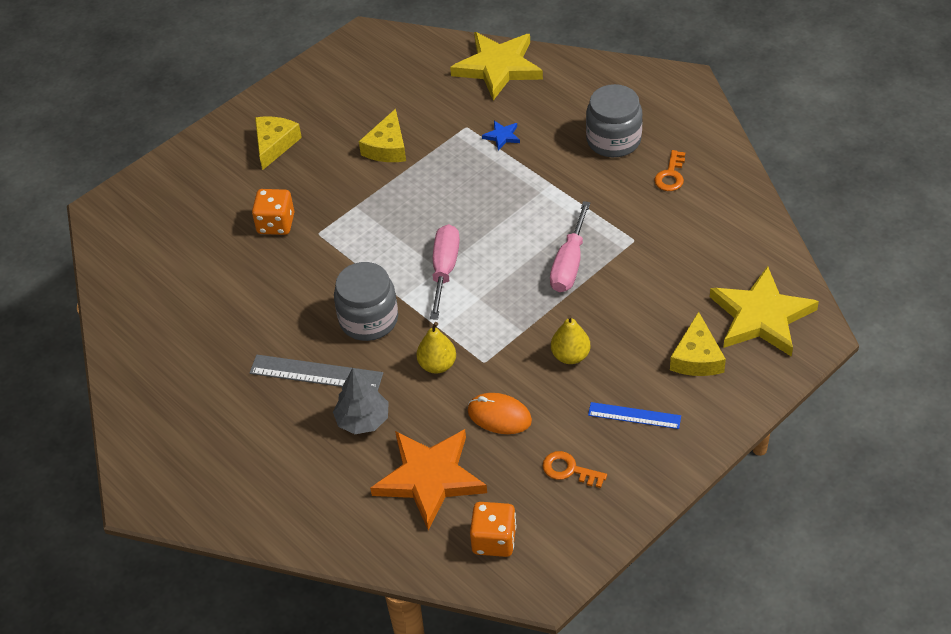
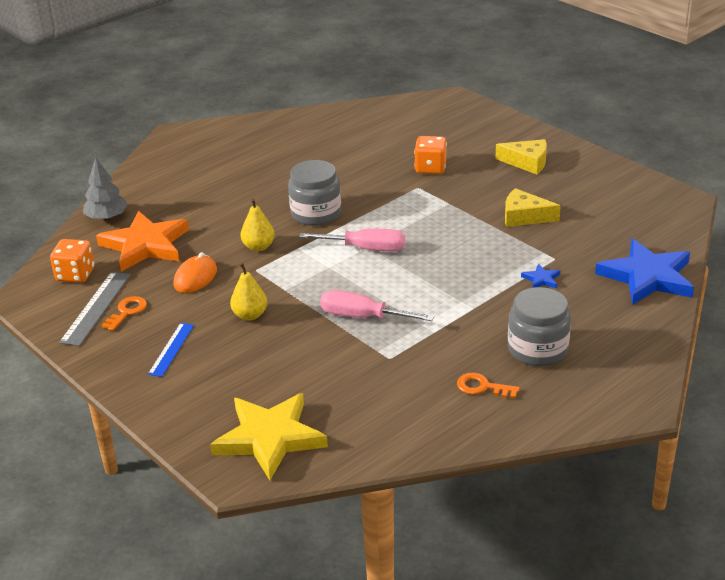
camera: 90 degrees right, 15 degrees down
(316, 373) = (265, 193): grey ruler -> grey ruler (96, 308)
(363, 420) = (212, 214): grey tree -> grey tree (106, 217)
(498, 67) = (647, 277): yellow star -> blue star
(697, 357) = (228, 390): yellow cheese -> none

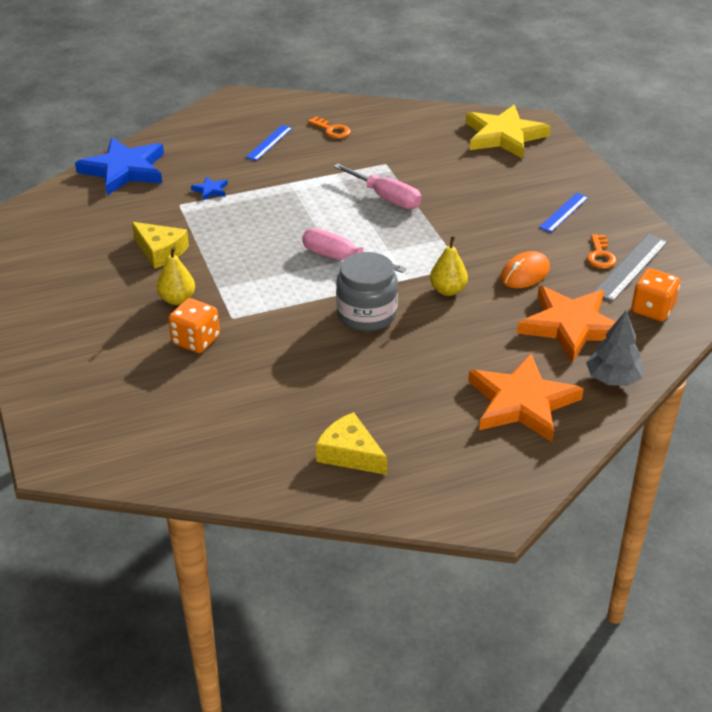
camera: 160 degrees left, 5 degrees up
(127, 312) = (600, 255): orange key -> orange key turned 45 degrees counterclockwise
(172, 188) = (521, 402): none -> orange star
(250, 315) = (484, 223): yellow pear -> yellow pear (177, 299)
(527, 162) = (84, 316): yellow cheese -> yellow cheese (350, 453)
(537, 349) = (269, 142): grey jar -> blue ruler

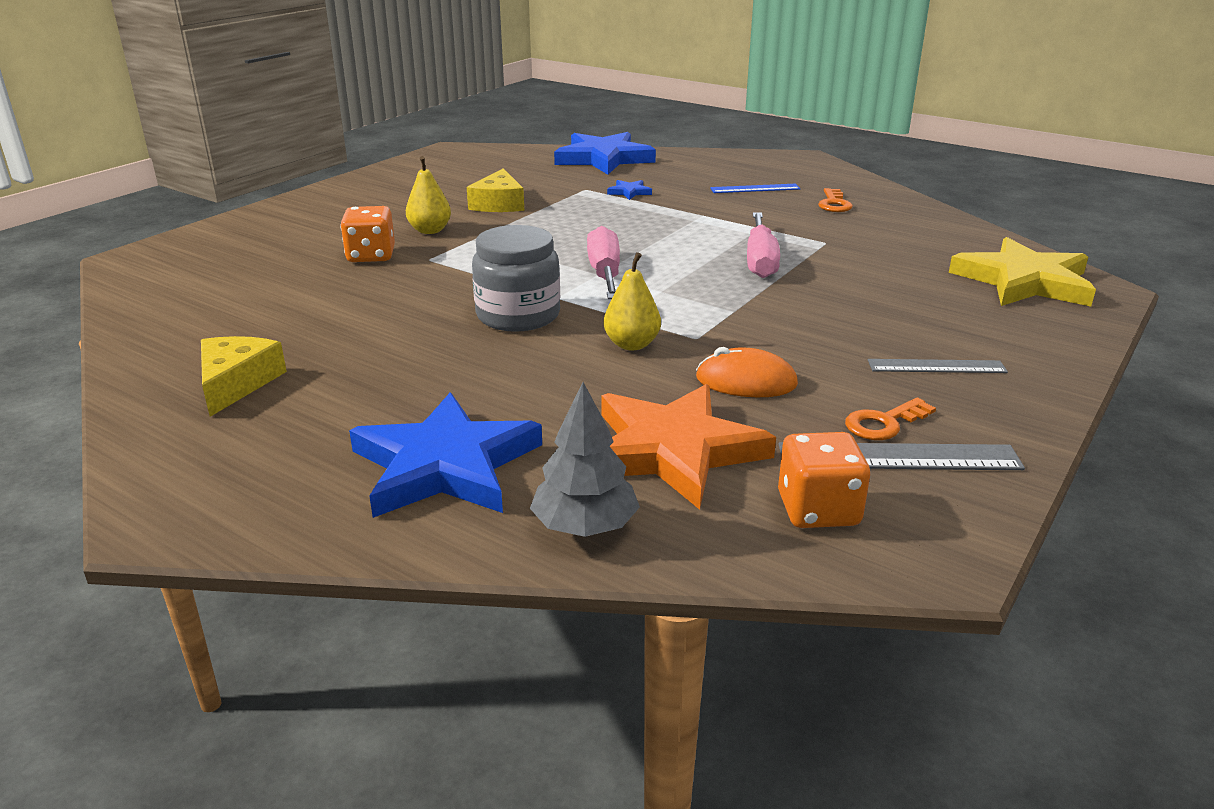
camera: 55 degrees right, 10 degrees down
(521, 402) = (445, 465): orange star -> blue star
(564, 212) = (936, 366): blue ruler -> grey ruler

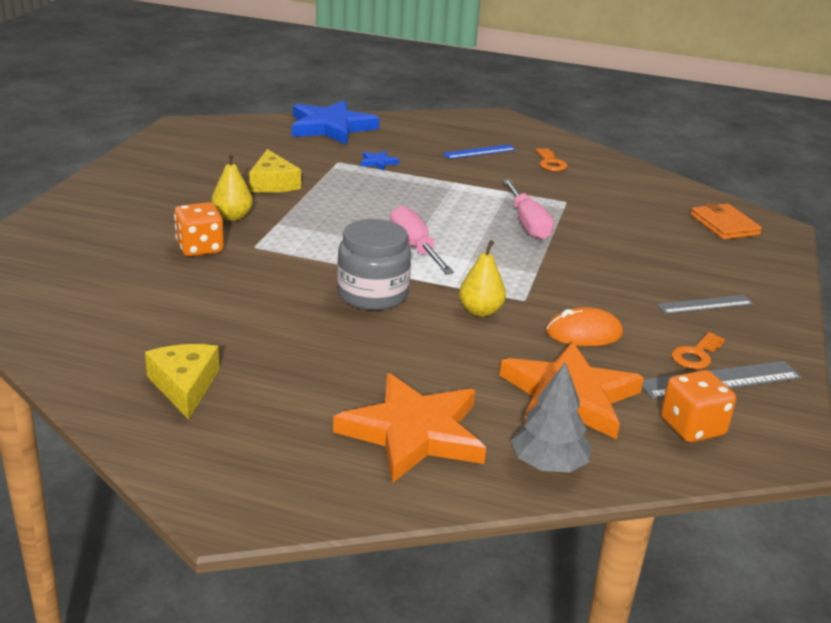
camera: 20 degrees left, 0 degrees up
(445, 465) = (413, 433): blue star -> orange star
(1023, 281) = (724, 225): yellow star -> orange wallet

